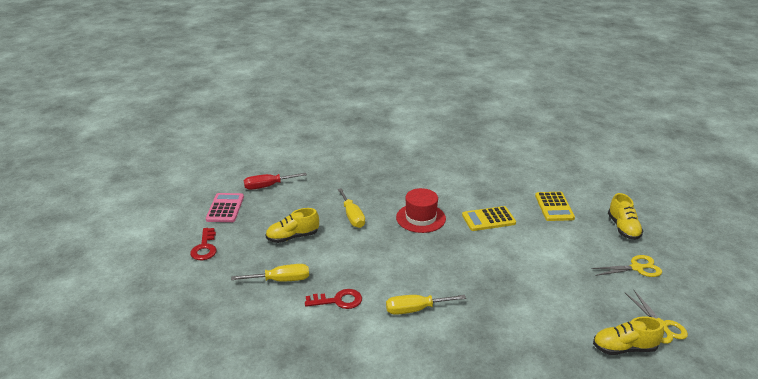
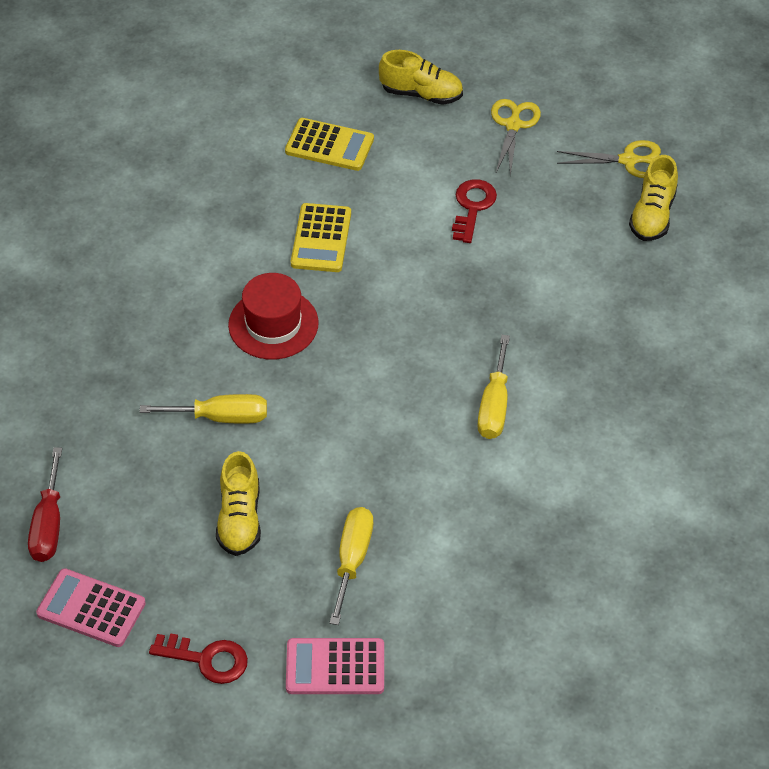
camera: 70 degrees left, 20 degrees up
(209, 290) = (335, 667): none -> pink calculator
(338, 300) = (435, 494): red key -> red key (472, 207)

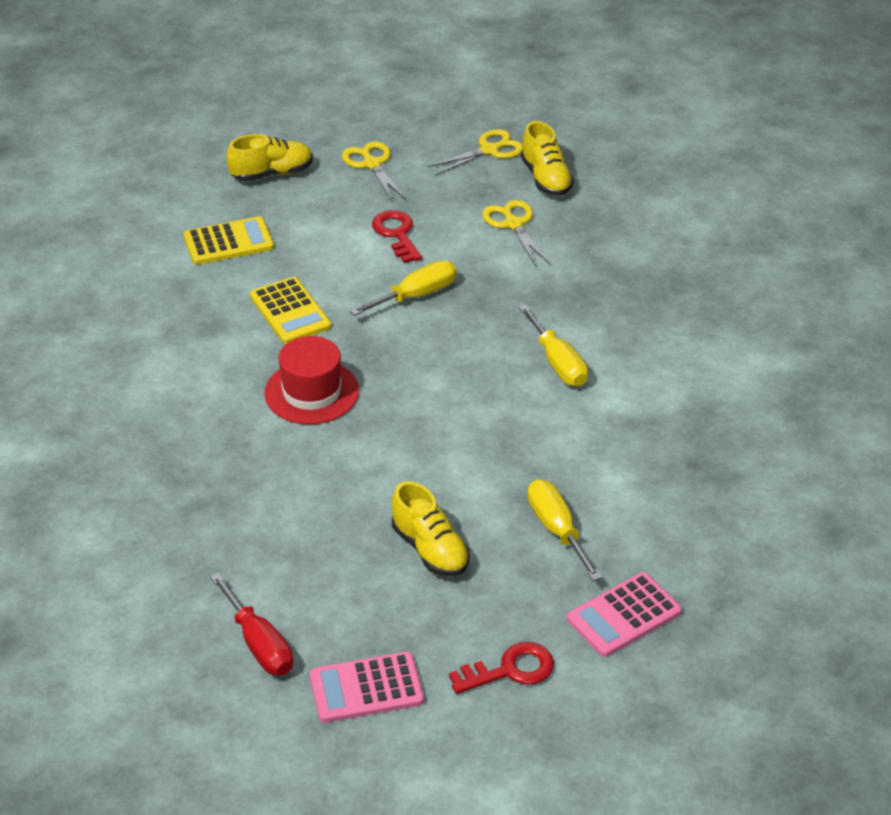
camera: 35 degrees left, 10 degrees down
(221, 417) = (335, 482): yellow screwdriver -> yellow screwdriver (416, 295)
(581, 248) = (513, 224): none -> yellow scissors

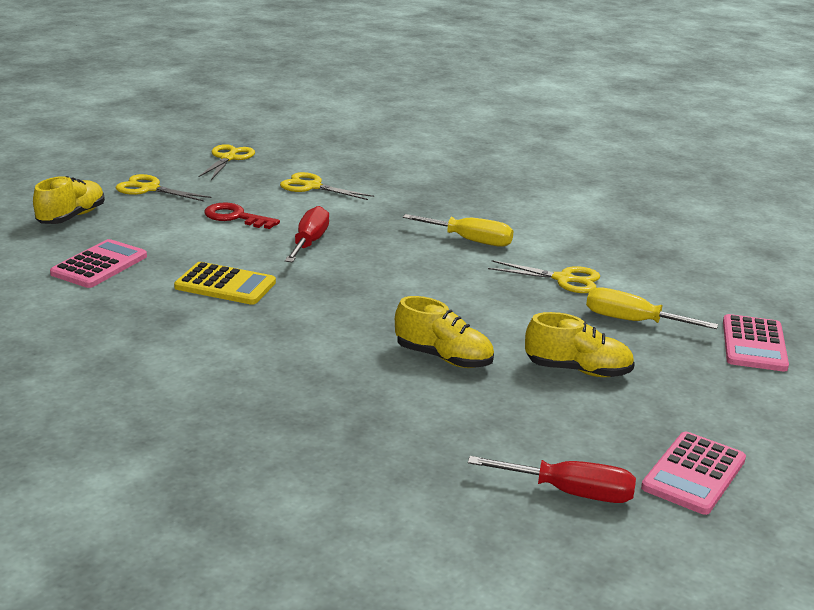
camera: 45 degrees left, 15 degrees down
(228, 242) = (99, 265): yellow calculator -> pink calculator
(311, 392) = (326, 322): red hat -> none
(416, 295) = (309, 242): yellow screwdriver -> red screwdriver
(510, 670) = (754, 408): red key -> none
(546, 179) = (294, 160): yellow shoe -> yellow shoe (443, 358)
(571, 452) = (563, 279): none -> yellow scissors

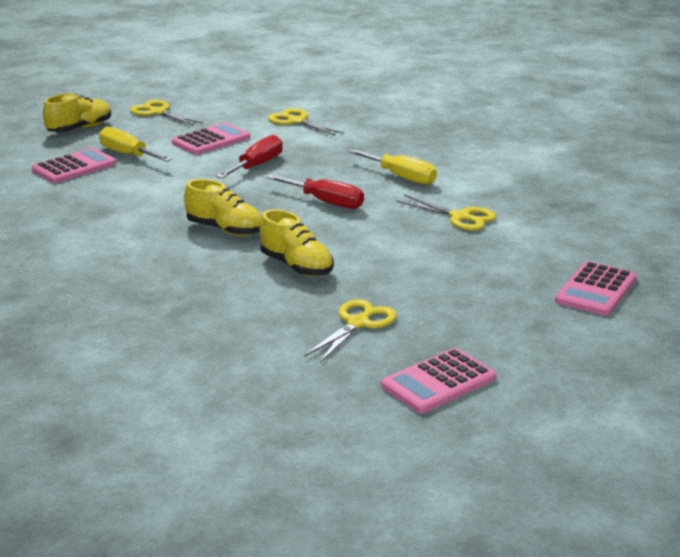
camera: 20 degrees right, 0 degrees up
(225, 285) = (161, 192): yellow calculator -> none
(228, 158) = (242, 92): yellow scissors -> yellow scissors (358, 323)
(235, 217) = (211, 140): red key -> pink calculator
(570, 493) = (317, 379): red screwdriver -> red screwdriver (326, 202)
(578, 370) = (407, 290): yellow shoe -> yellow shoe (225, 230)
(632, 321) = (494, 258): yellow screwdriver -> yellow screwdriver (128, 155)

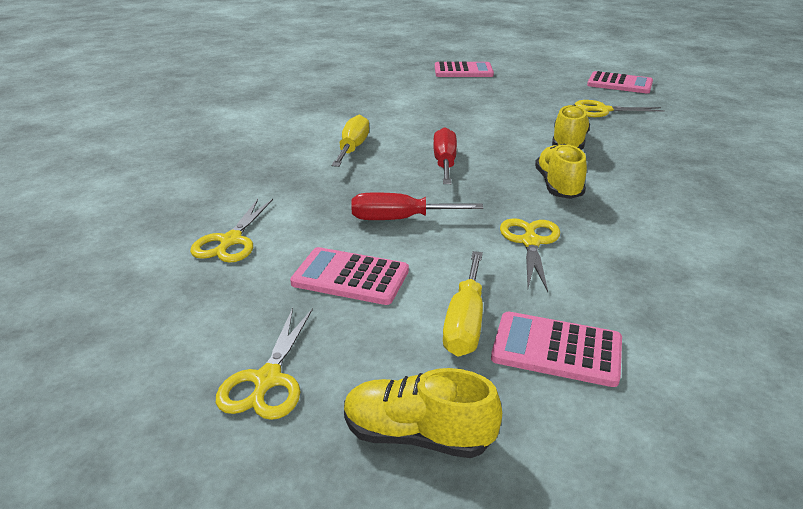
camera: 120 degrees left, 5 degrees up
(460, 217) = (408, 115): yellow scissors -> yellow scissors (530, 242)

